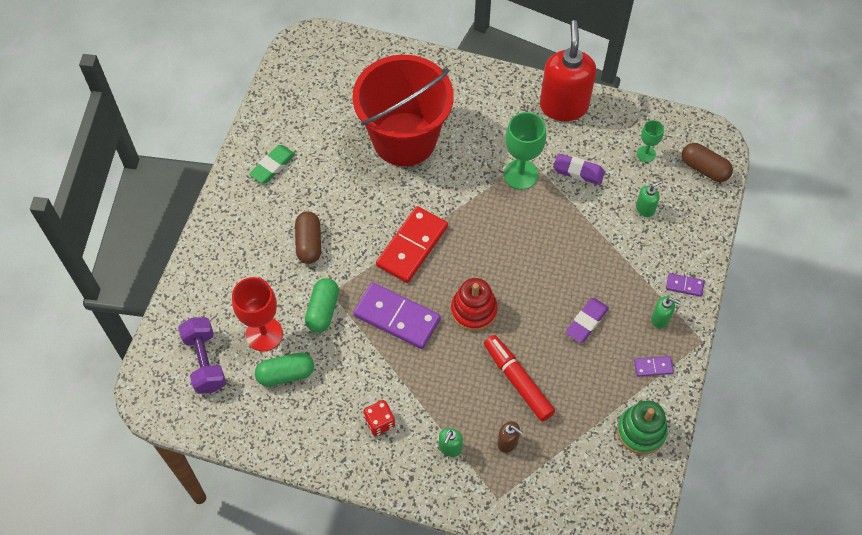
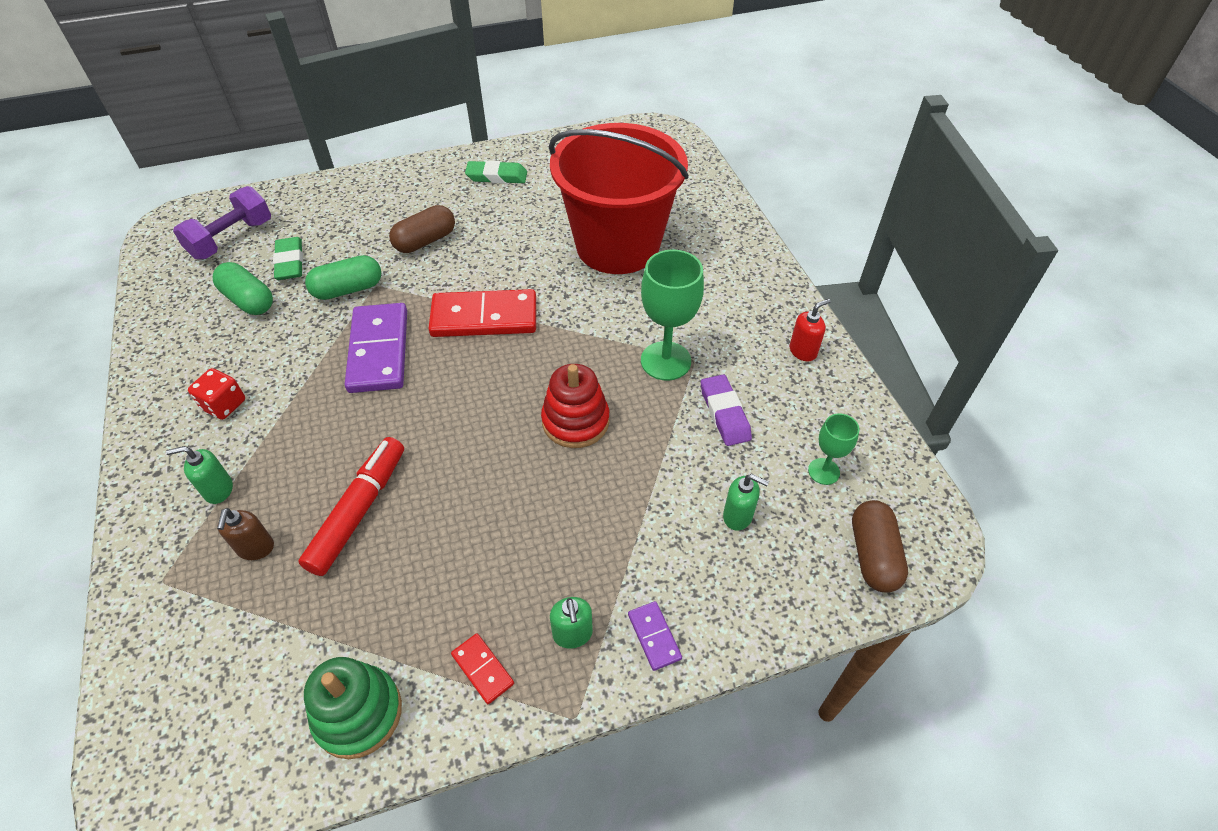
camera: 55 degrees right, 10 degrees down
(264, 334) = (290, 262): red goblet -> green eraser
(474, 310) = (436, 413): red stacking toy -> red stacking toy (575, 421)
(563, 106) = (803, 351): red soap dispenser -> red soap dispenser, size x0.42
(586, 322) = (502, 541): purple eraser -> none
(653, 367) = (482, 669): purple domino -> red domino

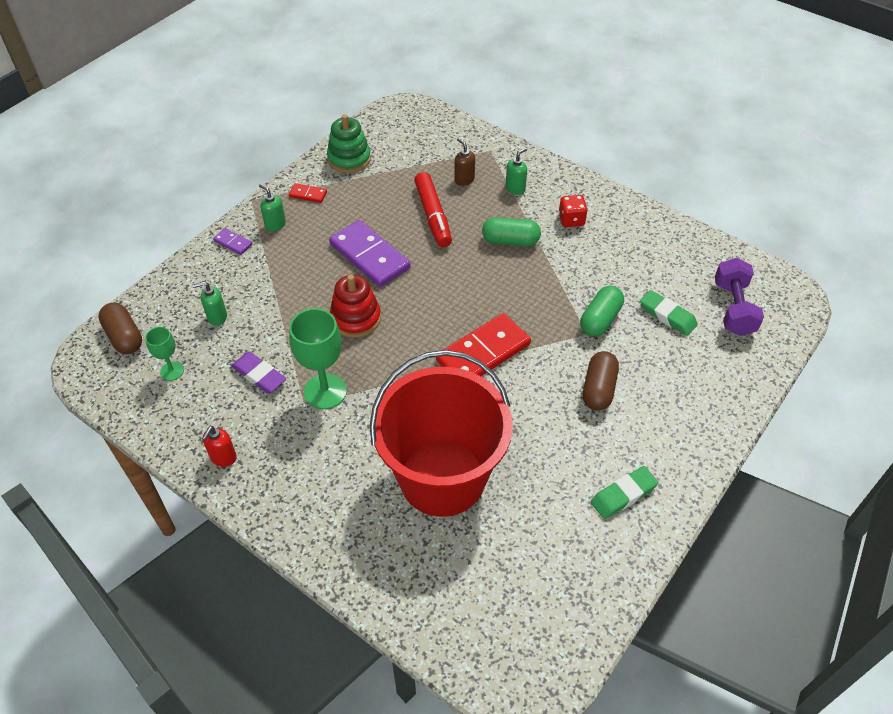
camera: 145 degrees right, 0 degrees up
(248, 300) = (651, 277): green capsule -> green capsule (510, 241)
(379, 351) = (525, 293): purple domino -> purple domino (369, 256)

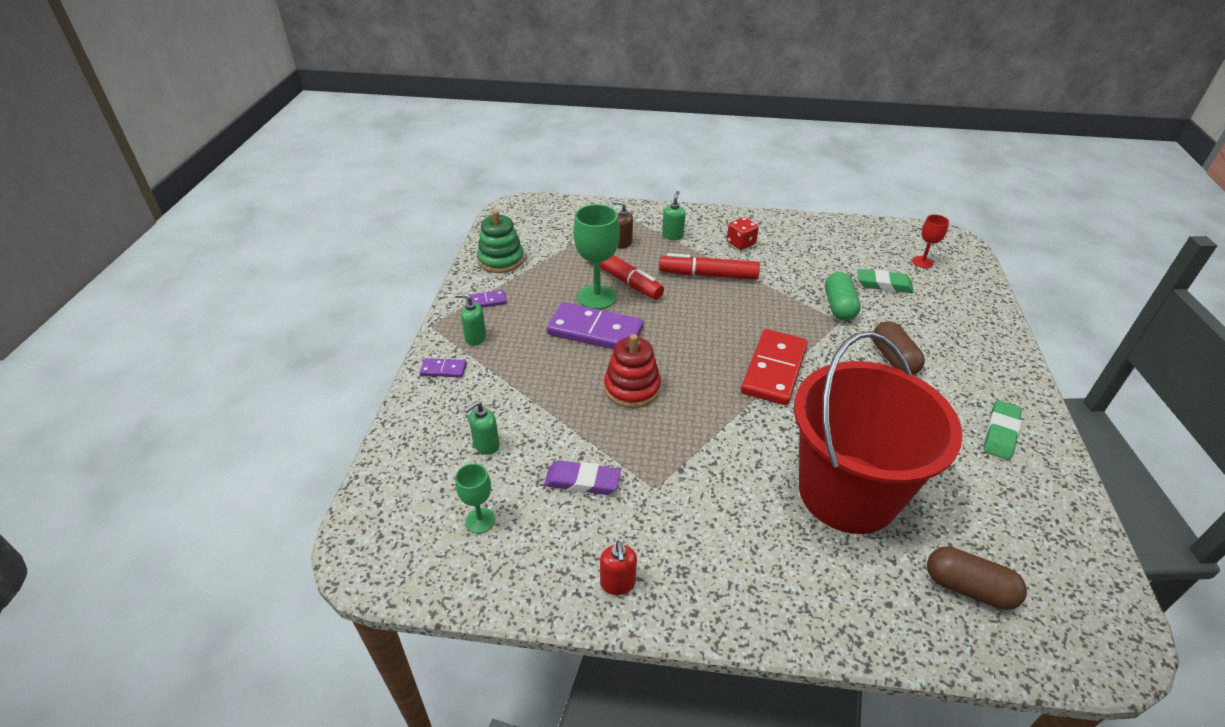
camera: 30 degrees left, 10 degrees down
(124, 337) = (391, 510): brown capsule -> brown capsule (968, 588)
(308, 194) = (486, 301): red domino -> purple domino
(325, 391) = (664, 466): green goblet -> green goblet (597, 297)
(510, 241) = (708, 275): green capsule -> red marker
(733, 308) = (922, 262): purple dumbbell -> red goblet

